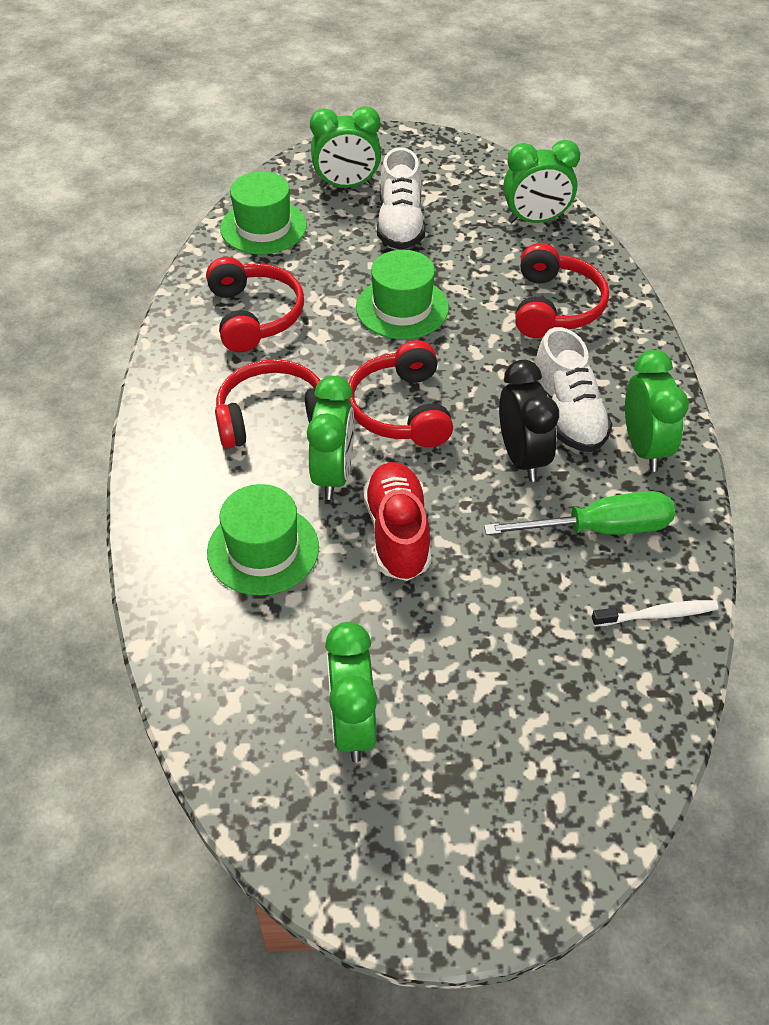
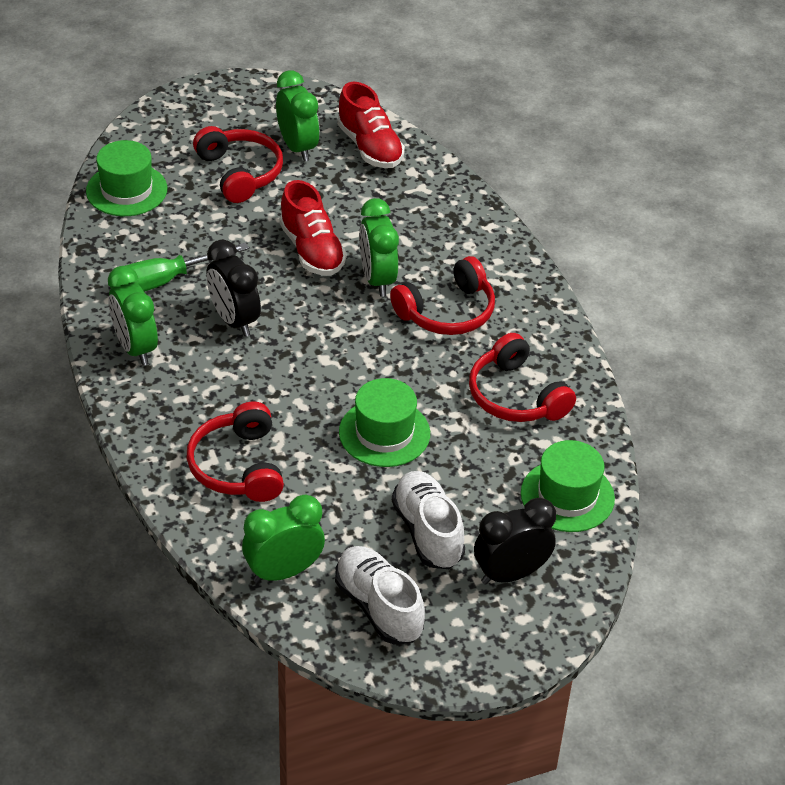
camera: 160 degrees right, 5 degrees down
(243, 698) = (370, 147): none -> red shoe
(263, 550) = (402, 223): green hat -> green hat (126, 190)
(346, 185) = (510, 574): green clock -> black clock
(401, 410) = (345, 338): red headphones -> red headphones (240, 173)
(568, 415) = (204, 362): white shoe -> white shoe (378, 607)
(657, 615) = (114, 237): white toothbrush -> none

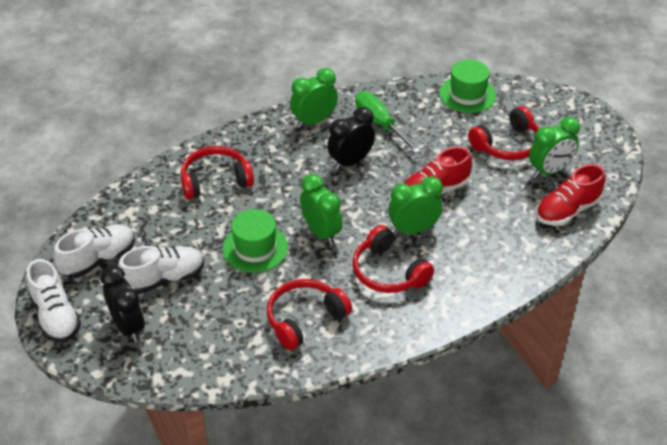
camera: 85 degrees right, 0 degrees up
(283, 571) = (127, 212): green clock -> green clock (321, 232)
(482, 656) = (55, 316): none -> white shoe
(567, 496) = (204, 356): green hat -> none

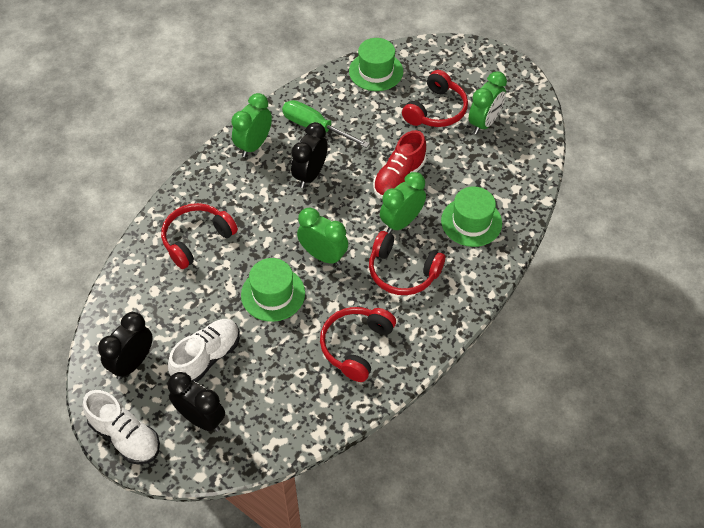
camera: 25 degrees left, 10 degrees up
(98, 260) = (132, 363): white shoe -> black clock
(483, 252) = (471, 222): none -> green hat
(567, 210) = (518, 156): red shoe -> none

